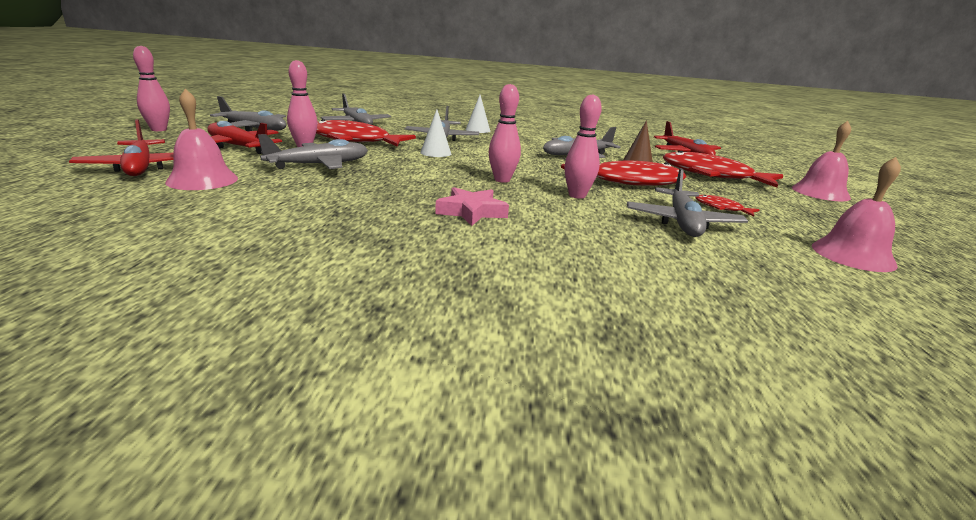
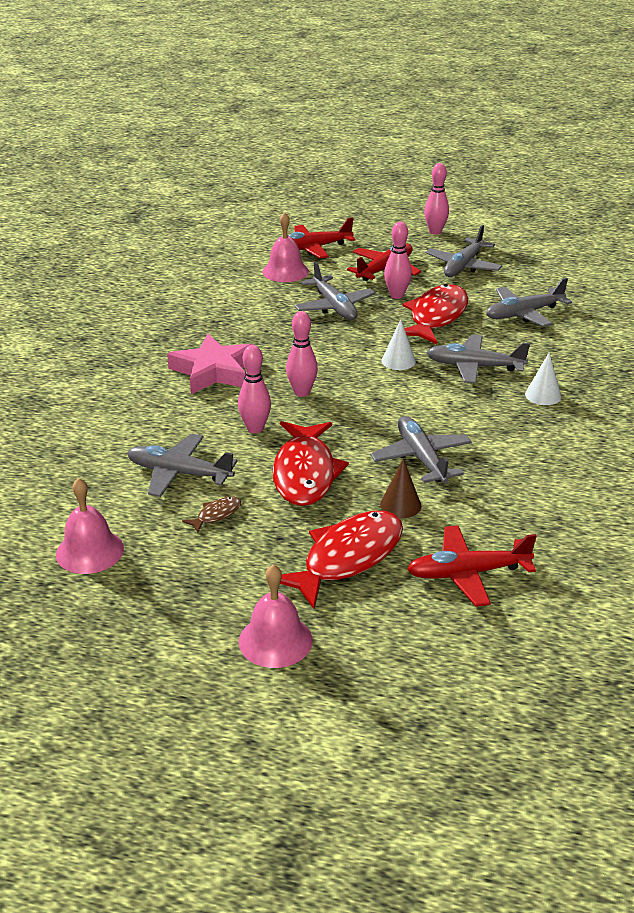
camera: 100 degrees right, 10 degrees up
(471, 212) = (214, 371): pink star -> pink star, size x1.57
(721, 208) = (216, 515): red fish -> brown fish

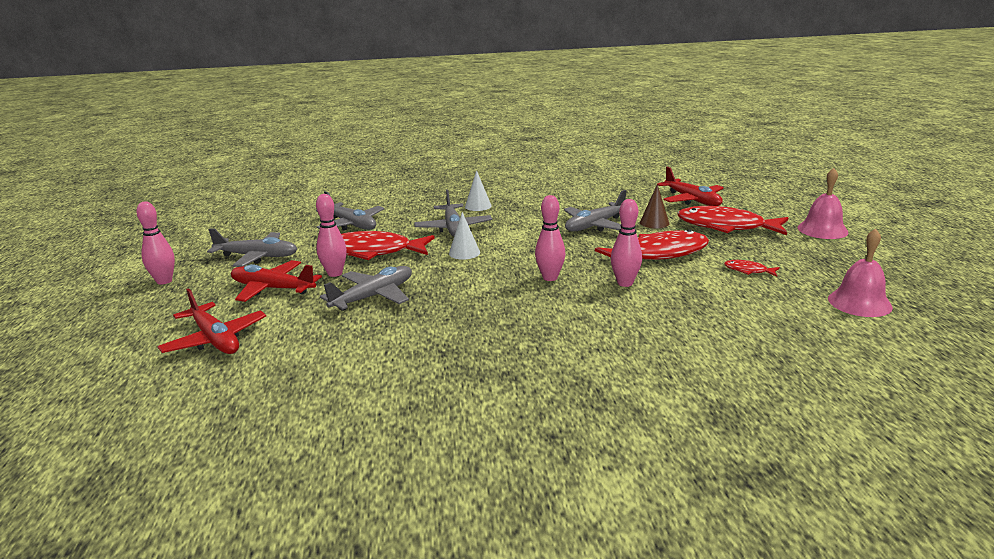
camera: 110 degrees left, 10 degrees down
(179, 473) = (723, 296): grey plane -> none
(214, 371) = (551, 324): pink star -> none
(216, 515) = (748, 270): brown fish -> red fish
(285, 271) = (290, 341): pink bell -> none

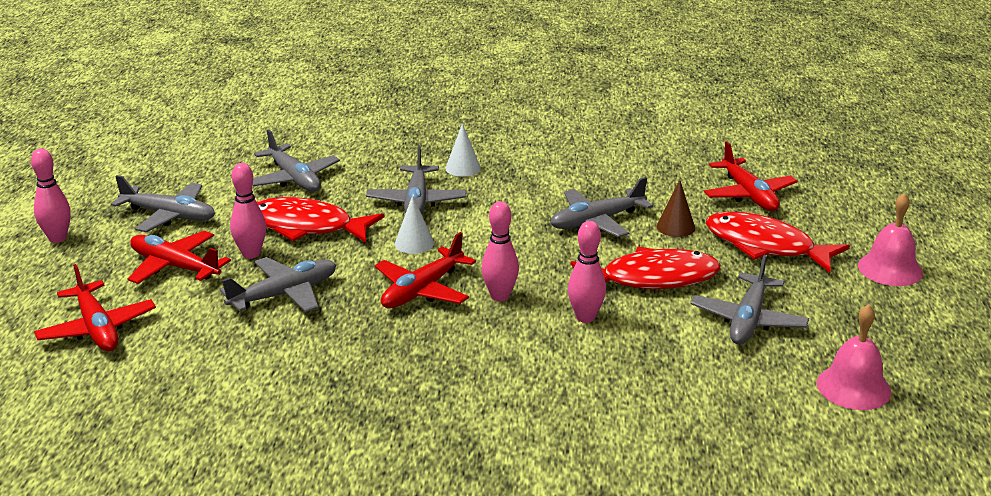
camera: 10 degrees right, 5 degrees up
(486, 281) = (422, 290): none -> red plane
(748, 270) = (748, 320): red fish -> grey plane

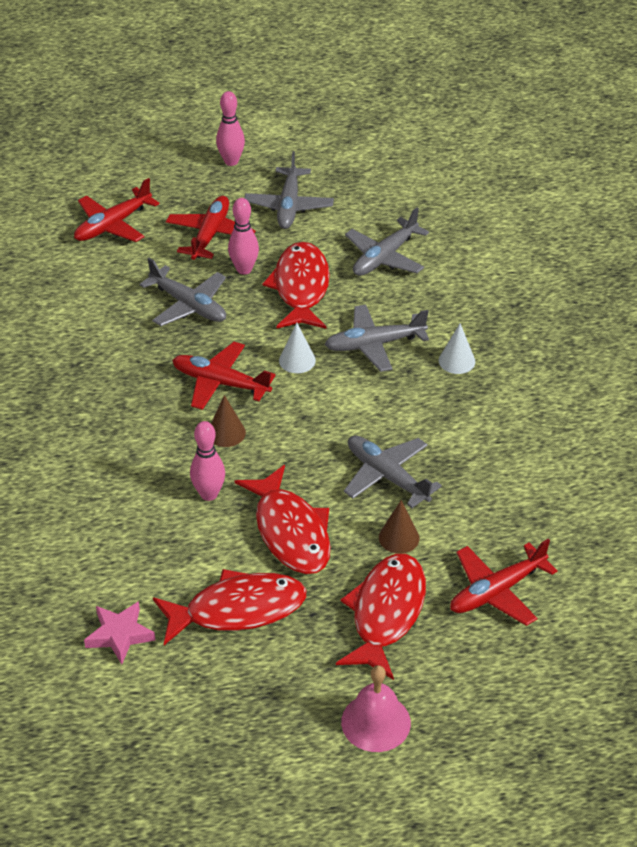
camera: 75 degrees right, 15 degrees up
(500, 296) = (226, 433): pink bowling pin -> brown cone
(748, 320) = (238, 609): grey plane -> red fish
(771, 395) = (119, 635): none -> pink star
(853, 387) = (146, 694): pink bell -> none

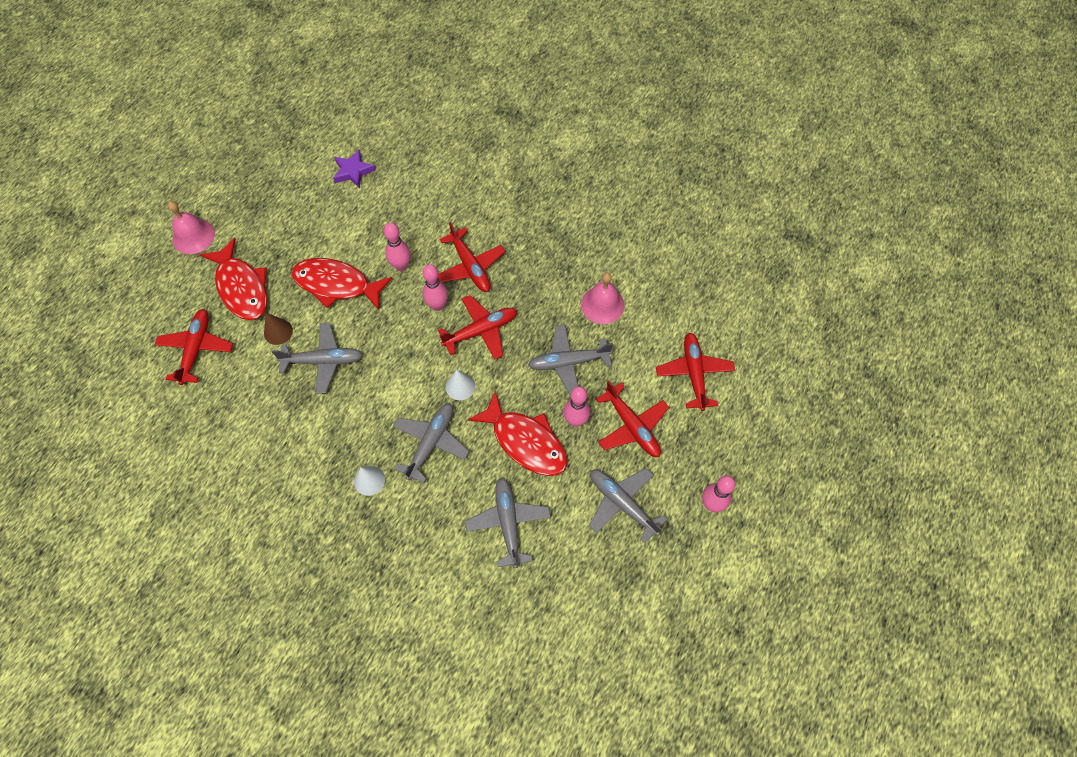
camera: 130 degrees right, 20 degrees up
(96, 317) = (602, 304): none -> pink bell
(119, 635) = (353, 171): pink star -> purple star
(151, 438) = (470, 266): none -> red plane
(226, 433) = (438, 305): brown cone -> pink bowling pin
(238, 609) = (315, 227): red fish -> none

